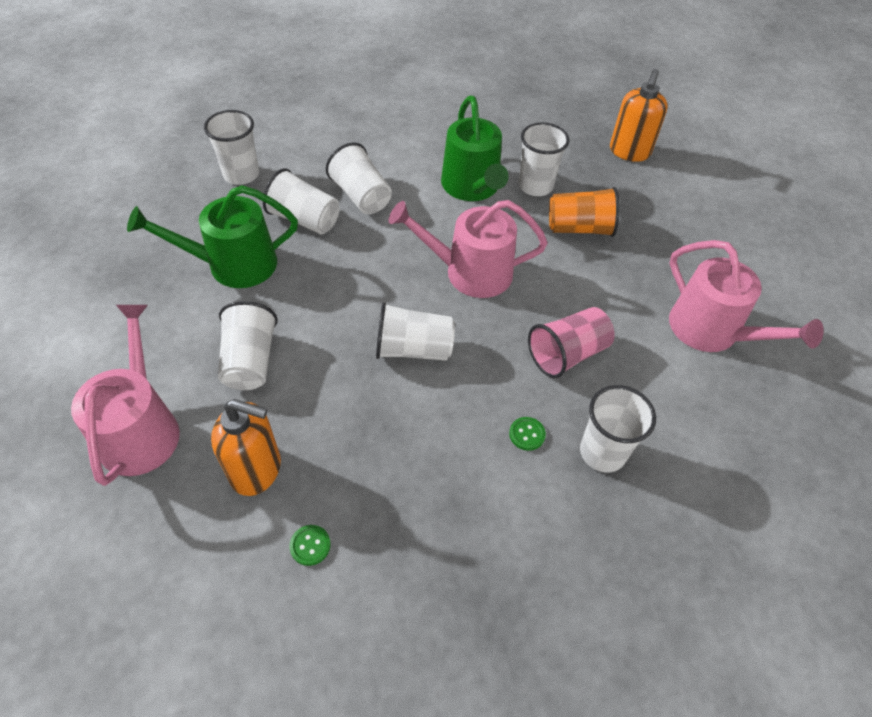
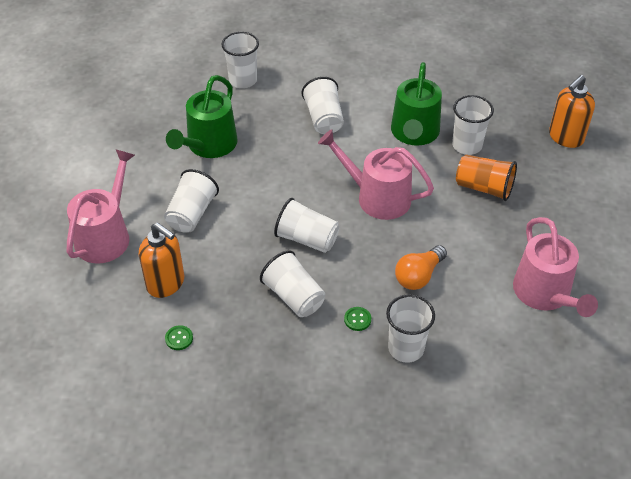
camera: 25 degrees right, 5 degrees down
(233, 265) = (209, 145): green watering can -> green watering can turned 75 degrees counterclockwise
(304, 219) = (273, 126): white cup -> white cup (294, 296)
(567, 354) = (419, 276): pink cup -> orange light bulb

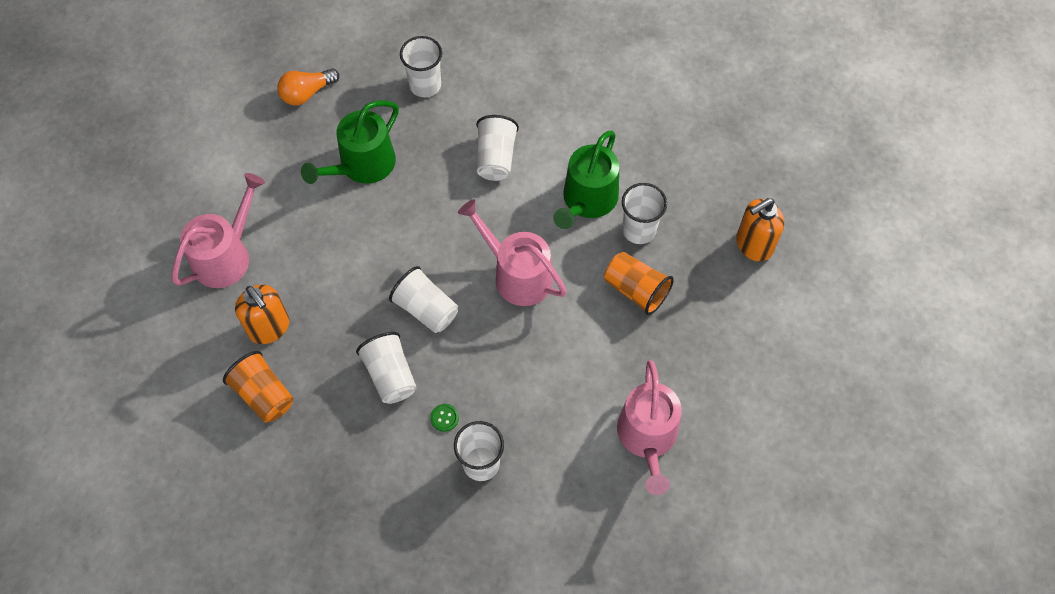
camera: 15 degrees right, 15 degrees up
(179, 338) = (264, 395): green button -> orange cup
(191, 214) = (319, 249): white cup -> none
(419, 276) = (525, 382): orange light bulb -> orange light bulb (307, 93)

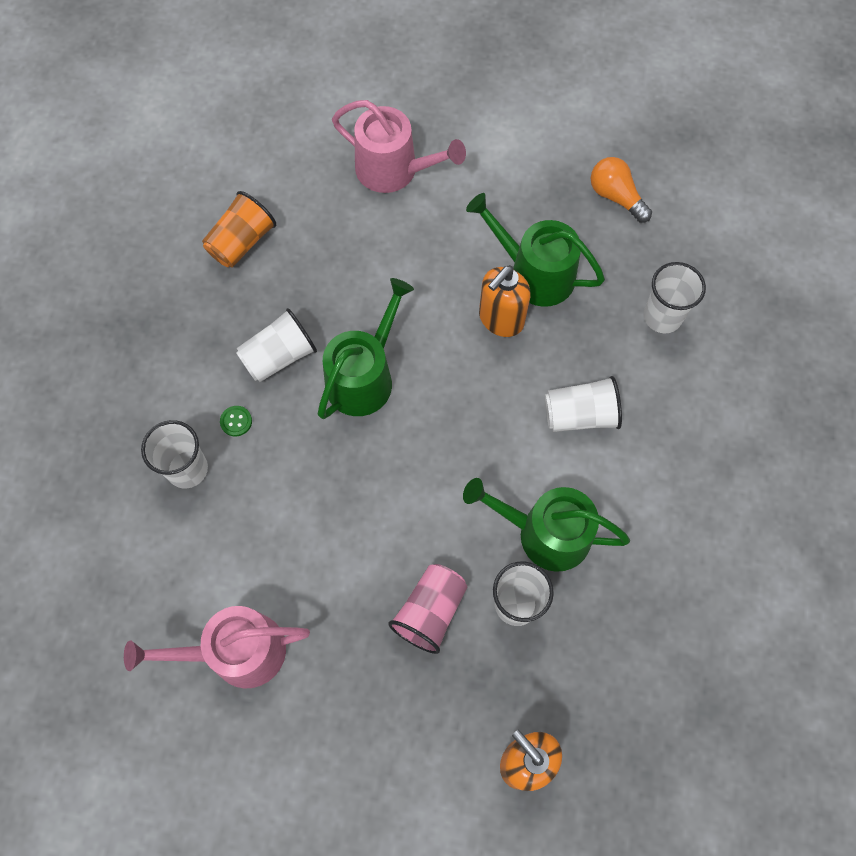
camera: 80 degrees right, 5 degrees up
(269, 328) = (317, 229): orange soap dispenser -> orange soap dispenser (500, 319)
(426, 309) = (364, 377): white cup -> green watering can
(517, 274) = (425, 467): pink watering can -> none
(636, 290) = (430, 611): orange cup -> pink cup

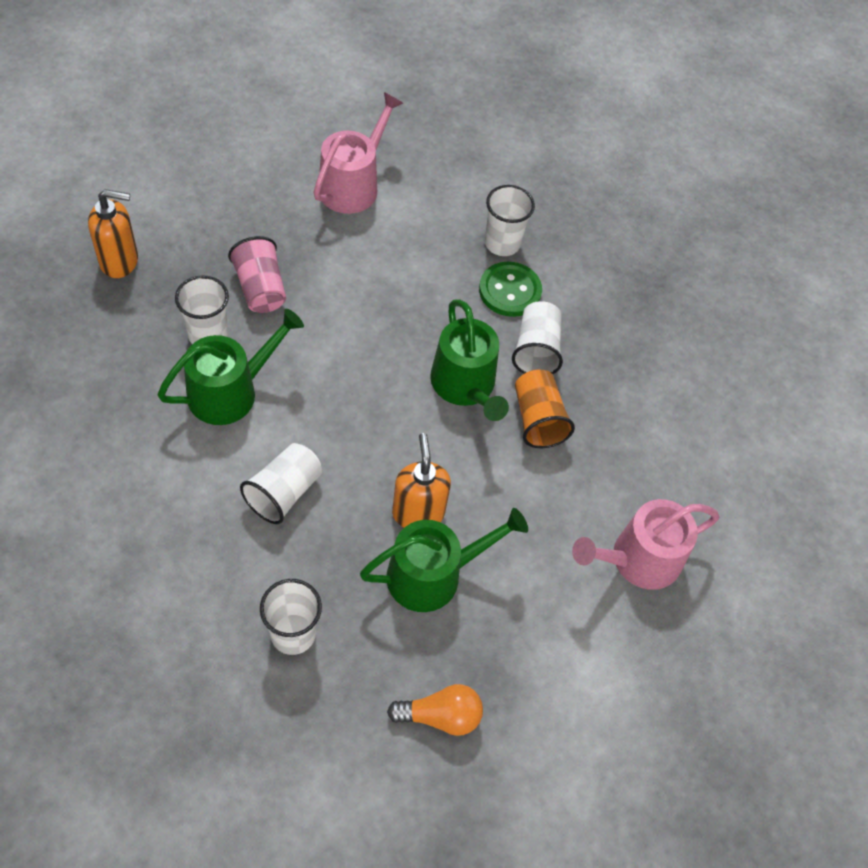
camera: 125 degrees right, 10 degrees down
(236, 421) = (510, 291): green button -> green button, size x2.18
(242, 242) = (662, 401): orange cup -> orange cup (538, 419)

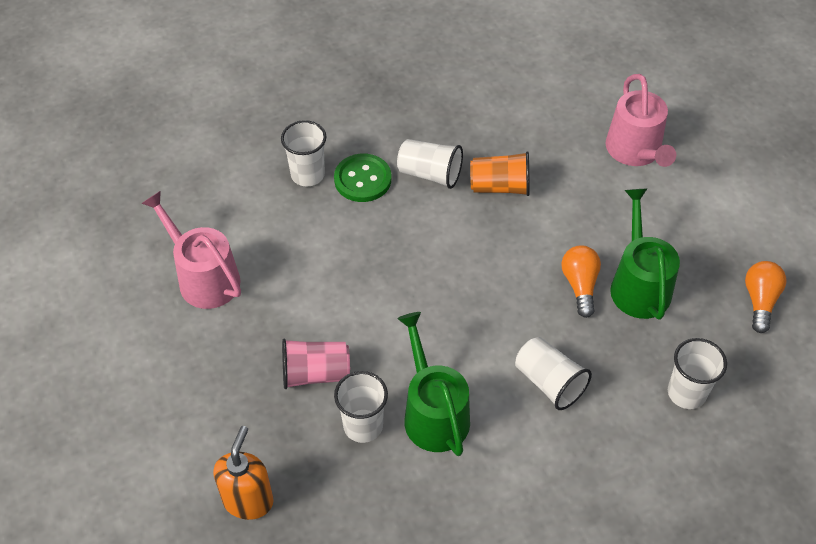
camera: 70 degrees left, 5 degrees down
(418, 512) = (580, 285): orange soap dispenser -> orange light bulb
(465, 386) = (458, 230): green watering can -> none

